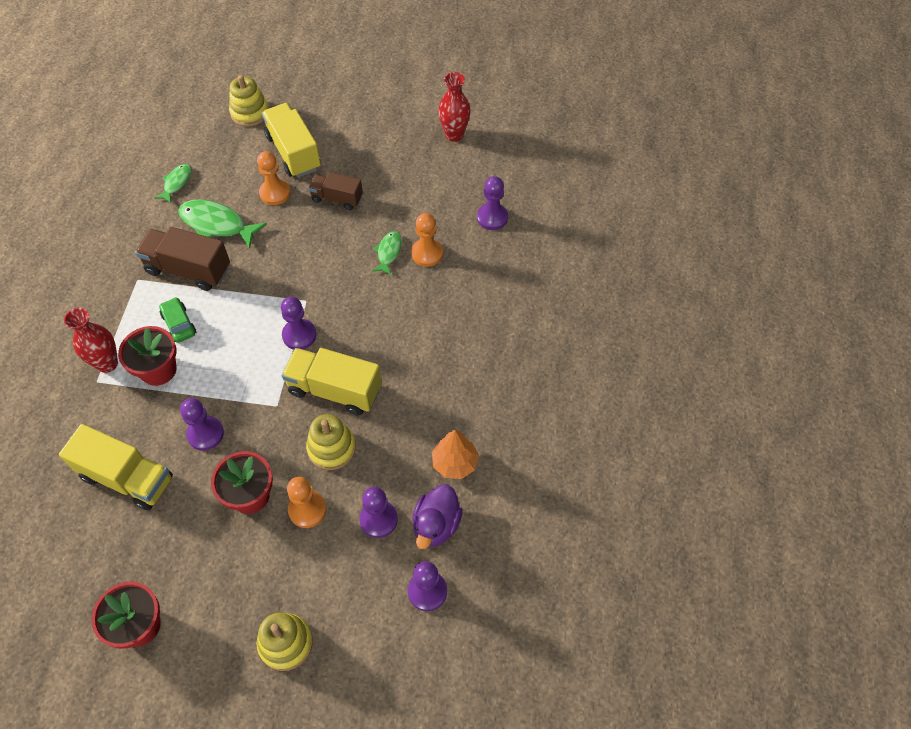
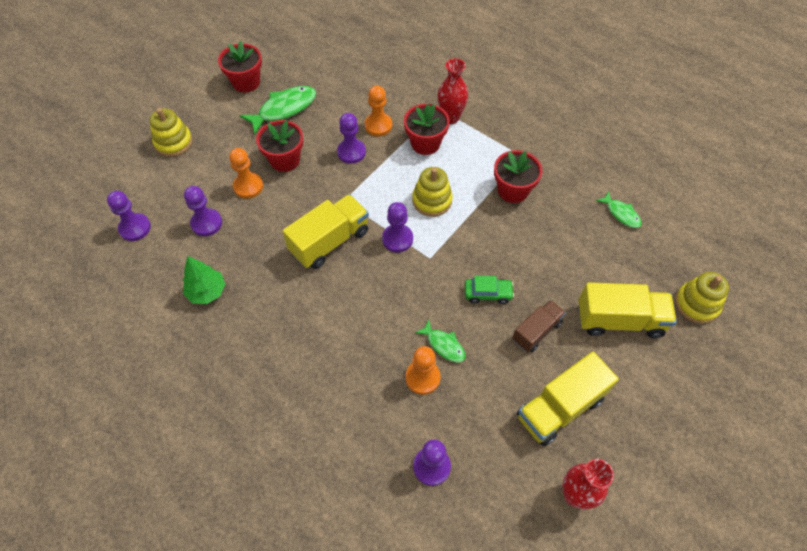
camera: 120 degrees right, 0 degrees up
(127, 478) = (349, 103): yellow truck -> yellow truck (560, 407)
(179, 324) = (460, 167): green car -> green car (488, 293)
(188, 270) = (513, 190): brown truck -> red flower pot
(217, 224) = (554, 226): green fish -> green fish (284, 109)
(275, 193) = (570, 283): orange pawn -> orange pawn (378, 125)
(331, 448) = (282, 219): yellow stacking toy -> yellow stacking toy (432, 200)
(436, 525) = (172, 256): purple duck -> none
(454, 463) = (207, 292): orange tree -> green tree

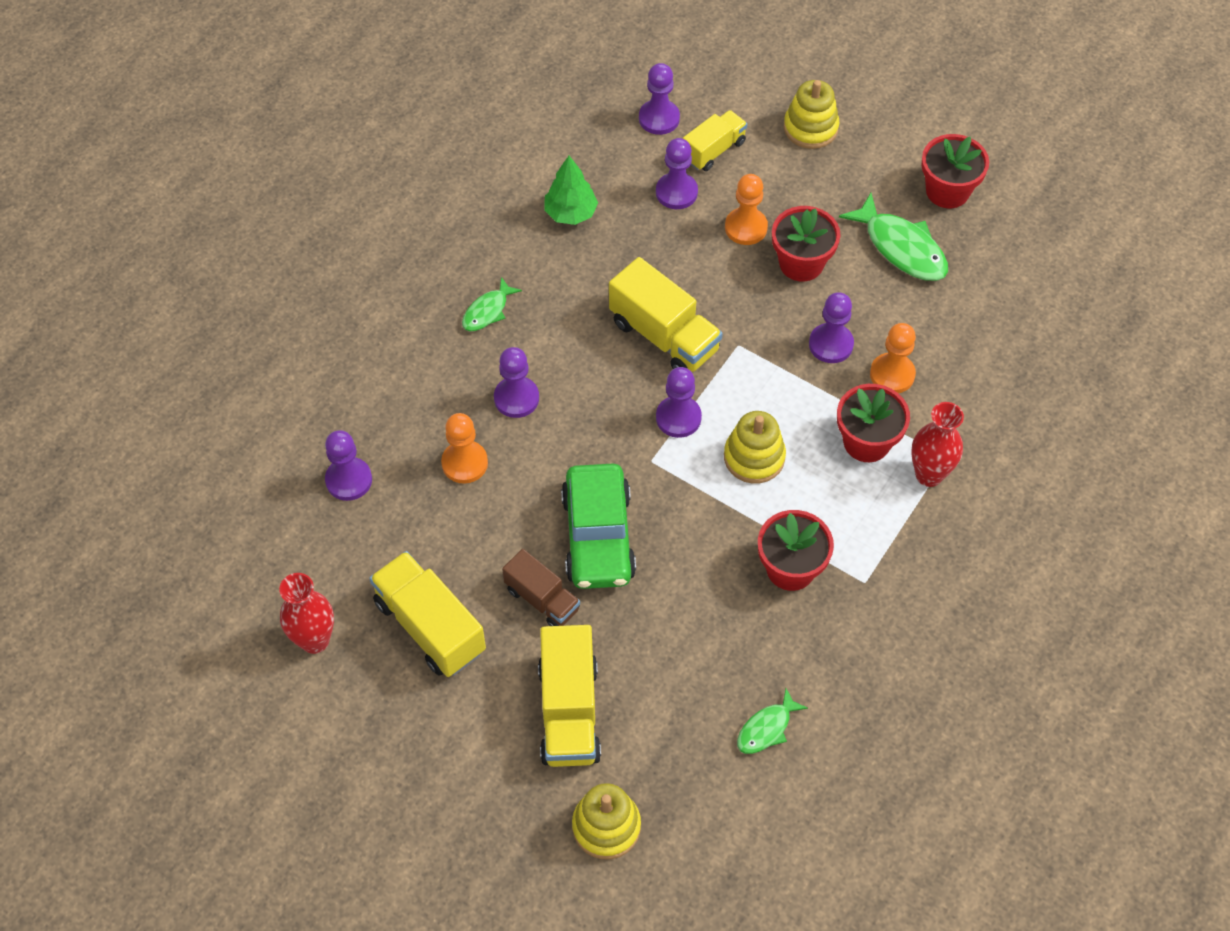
camera: 85 degrees right, 0 degrees up
(175, 198) = (713, 150): none -> yellow truck
(369, 339) = (516, 398): none -> purple pawn
(443, 345) = (513, 485): green fish -> green fish (487, 311)
(488, 293) = (598, 536): green car -> green car, size x1.93

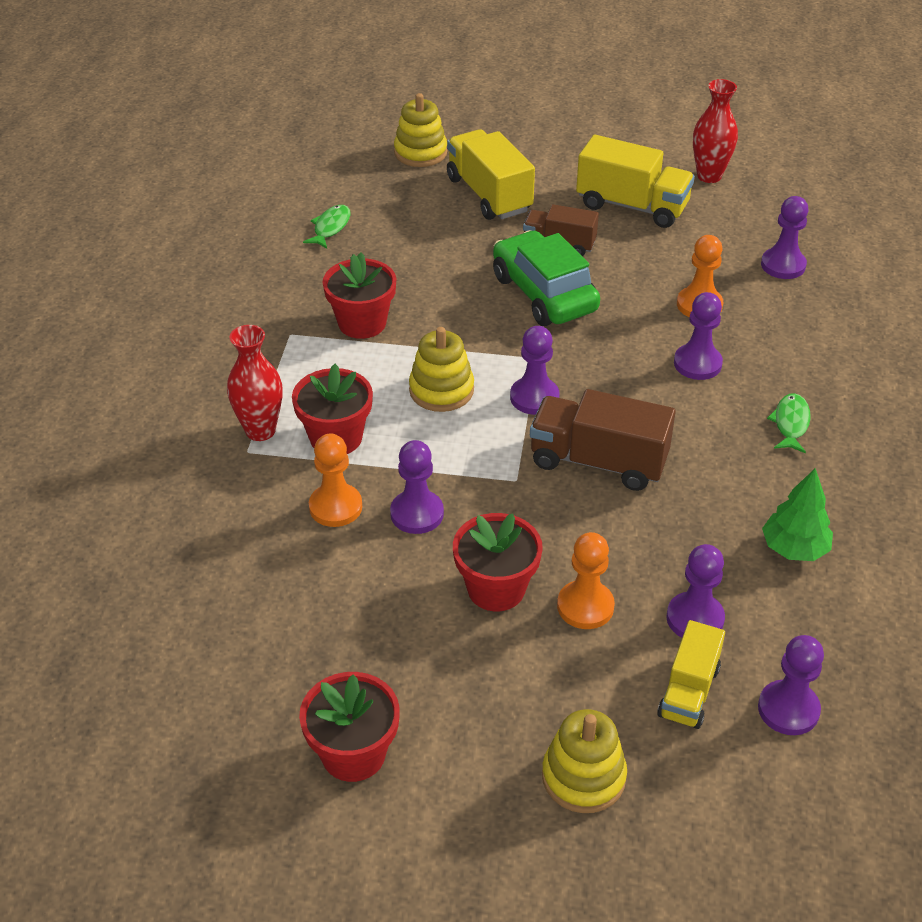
camera: 155 degrees right, 15 degrees down
(664, 336) = (598, 461): yellow truck -> brown truck
(901, 247) = (384, 652): green fish -> none

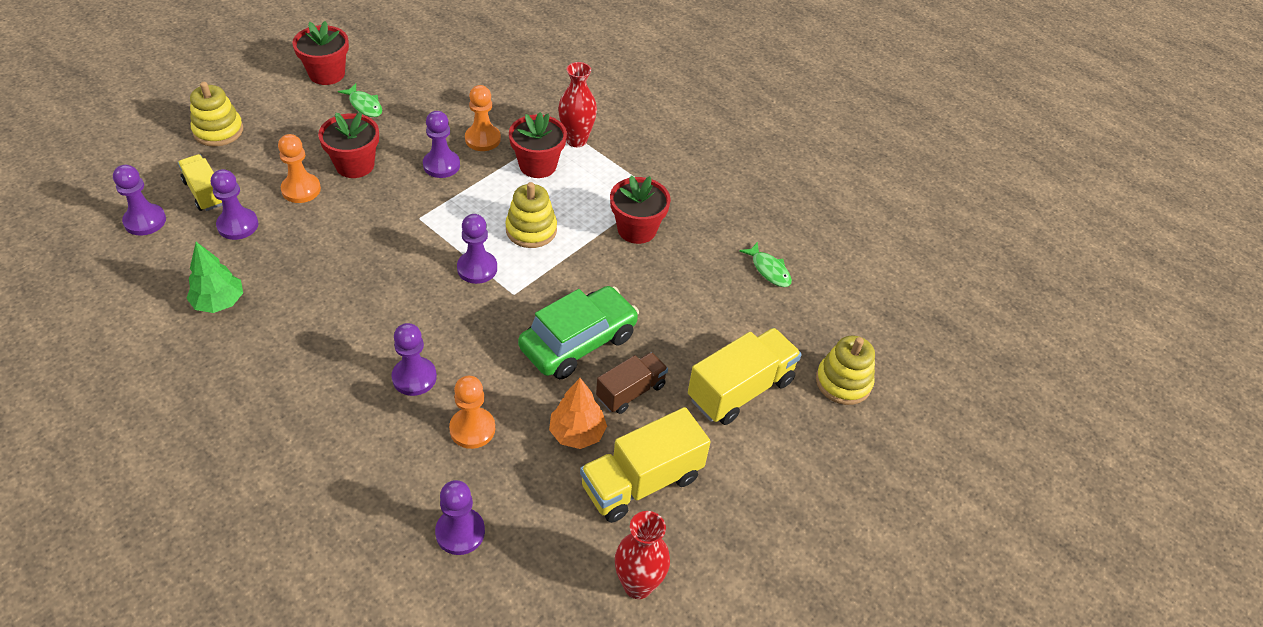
camera: 120 degrees right, 5 degrees up
(489, 195) = (740, 390): yellow truck -> yellow truck turned 45 degrees counterclockwise
(544, 293) = (578, 342): green car -> green car turned 45 degrees counterclockwise
(598, 461) = (390, 262): brown truck -> none
(632, 252) = (577, 433): none -> orange tree
(790, 423) = (303, 385): green fish -> green fish (364, 105)

